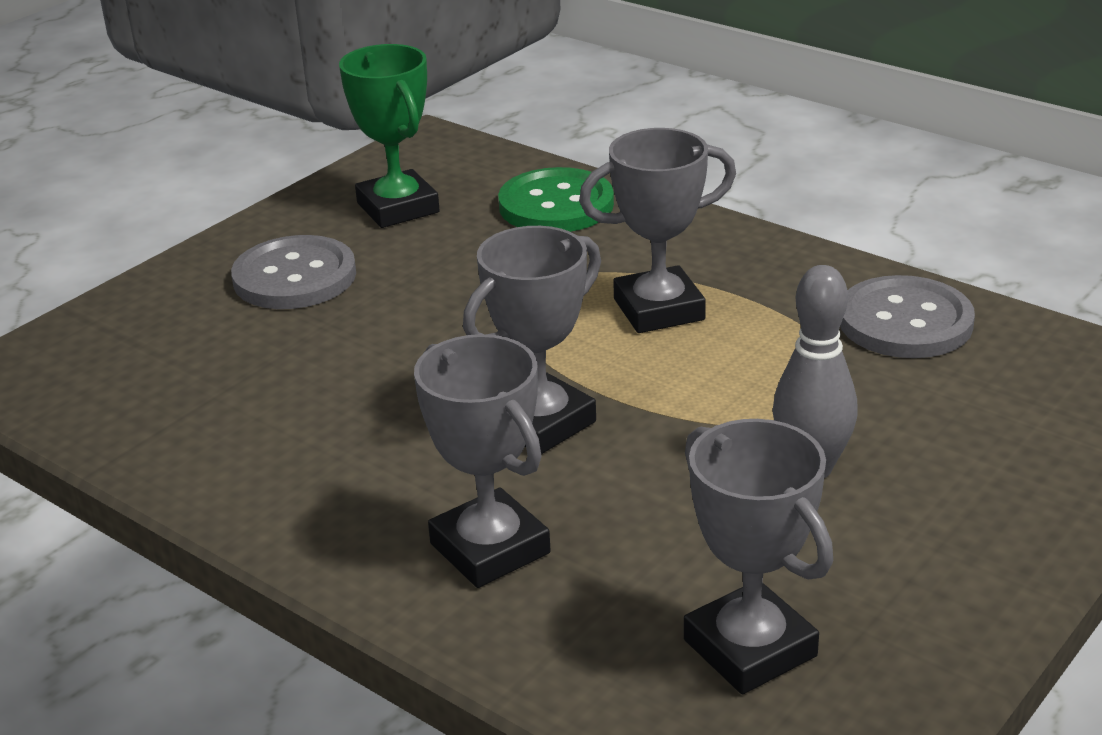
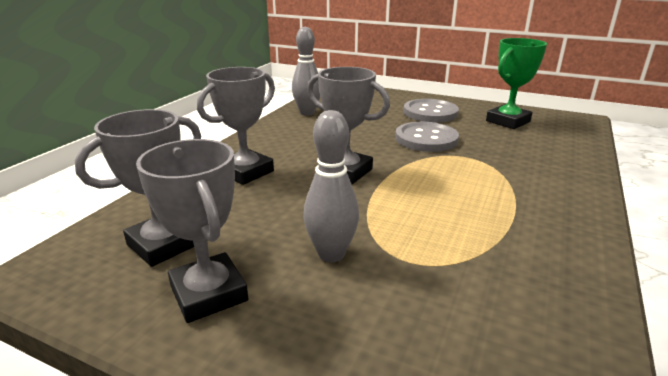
camera: 75 degrees right, 5 degrees down
(178, 440) = (307, 113): none -> grey bowling pin
(556, 205) = (555, 153): green button -> none
(659, 309) = (473, 190): grey trophy -> grey trophy (209, 293)
(905, 322) = (541, 287): grey button -> grey button (426, 139)

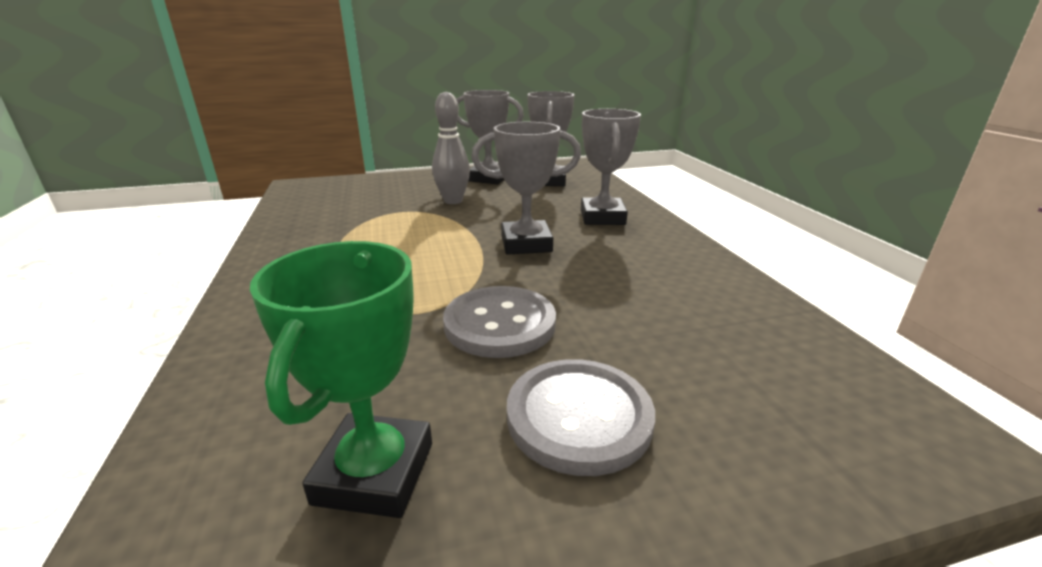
camera: 140 degrees right, 0 degrees up
(307, 113) = (746, 306): grey bowling pin -> none

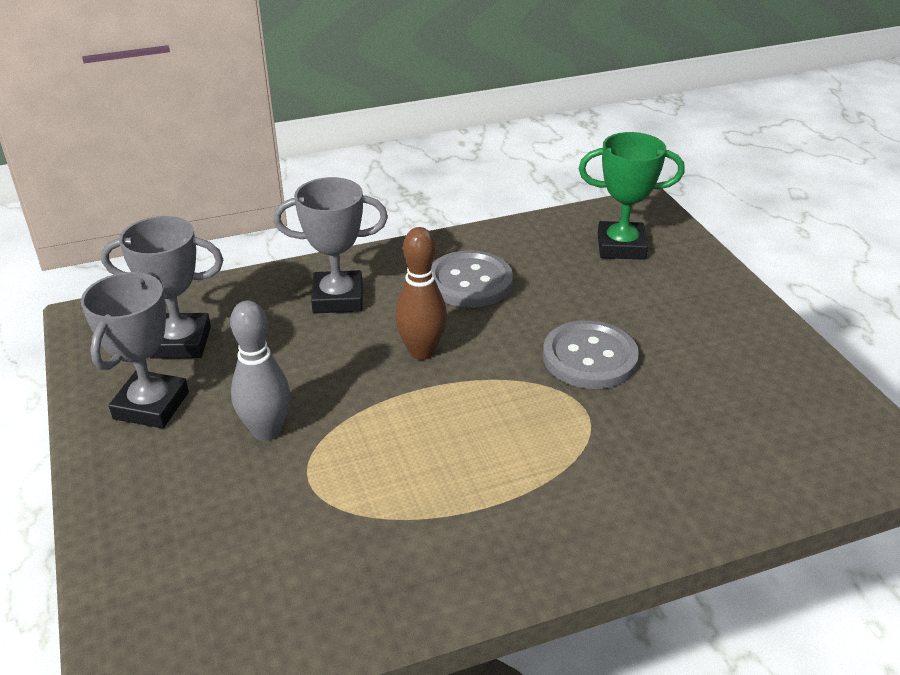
camera: 95 degrees left, 10 degrees up
(374, 473) = (763, 392): green trophy -> green trophy (621, 246)
(526, 244) = (421, 352): grey trophy -> brown bowling pin
(579, 417) = (682, 318): grey button -> grey button (470, 282)

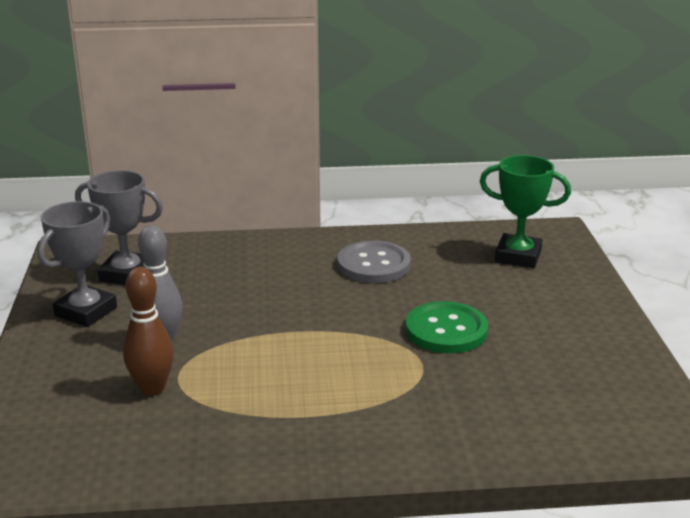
camera: 15 degrees right, 10 degrees down
(338, 298) = (261, 262): grey trophy -> none
(421, 352) = (309, 307): brown bowling pin -> brown bowling pin (152, 388)
(590, 357) = (446, 330): grey button -> green button

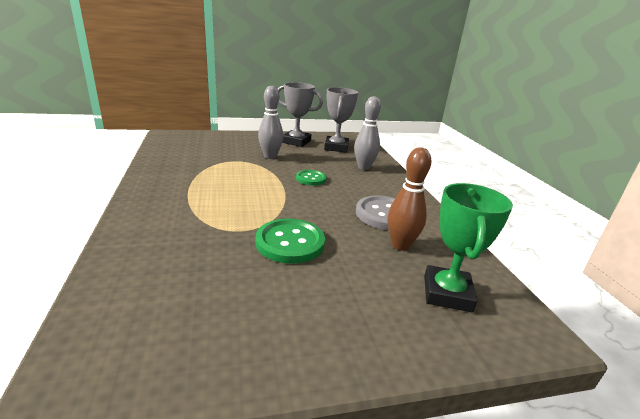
camera: 80 degrees right, 0 degrees up
(152, 388) = (225, 156): brown bowling pin -> brown bowling pin (400, 245)
(221, 260) = (364, 167): none -> grey bowling pin
(263, 306) = (311, 179): none -> green button

